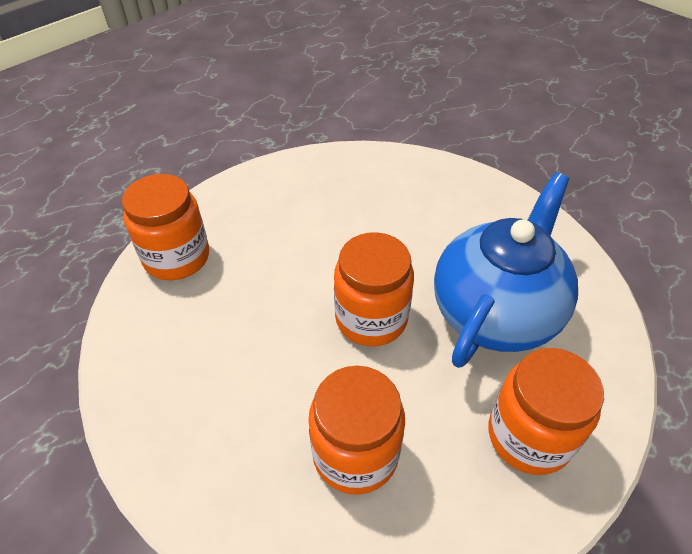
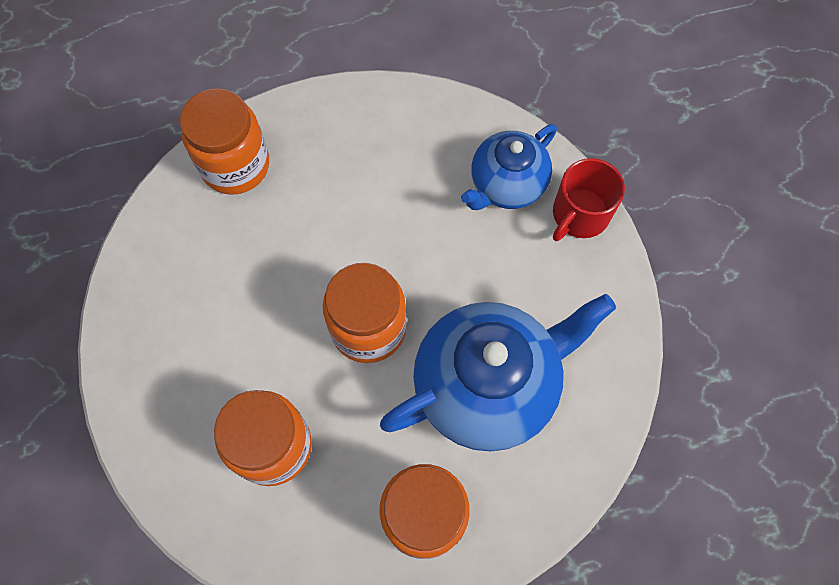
camera: 30 degrees right, 20 degrees up
(401, 184) = (506, 185): none -> blue teapot
(465, 180) = (579, 214): none -> red mug

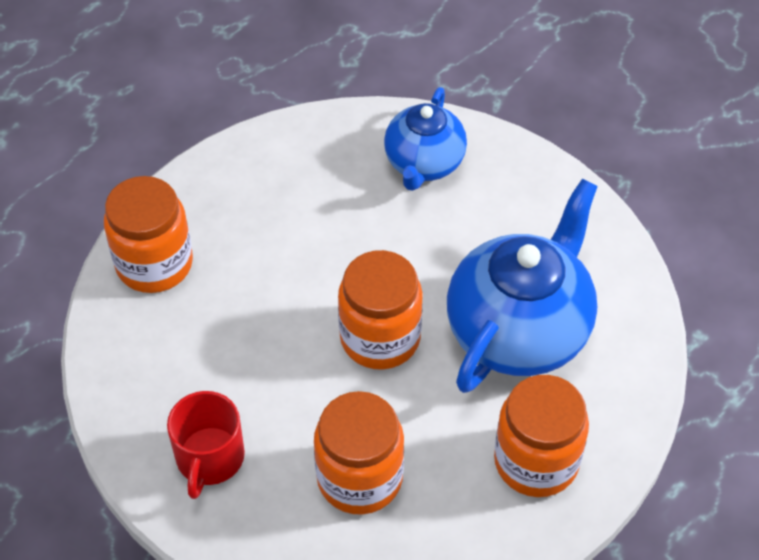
camera: 30 degrees left, 15 degrees down
(579, 214) = (504, 157): red mug -> red mug (209, 458)

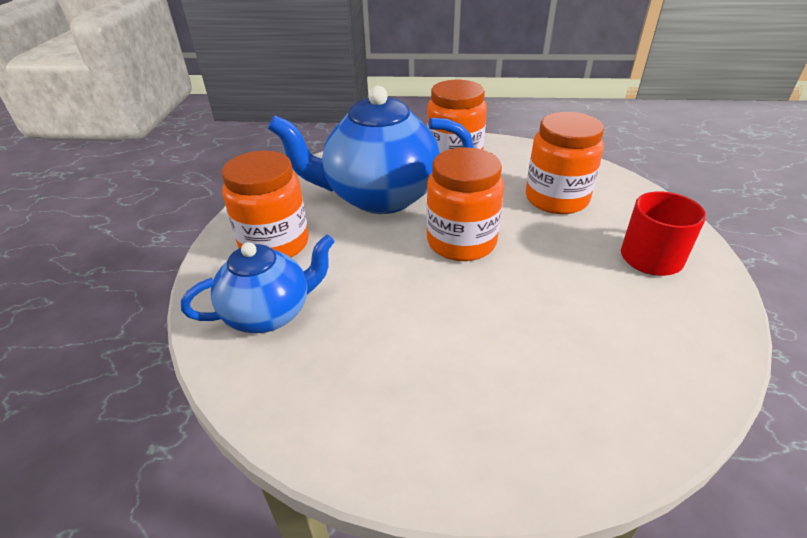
camera: 130 degrees left, 15 degrees down
(154, 264) = (593, 419): orange jar -> orange jar (274, 244)

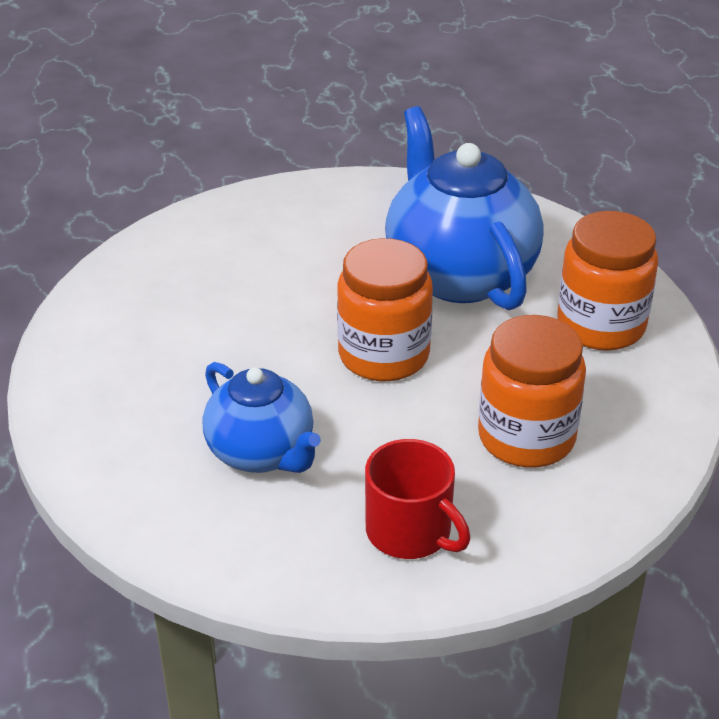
camera: 75 degrees right, 0 degrees up
(269, 313) = (221, 244): blue teapot -> blue teapot (262, 453)
(274, 244) = (330, 219): orange jar -> none

